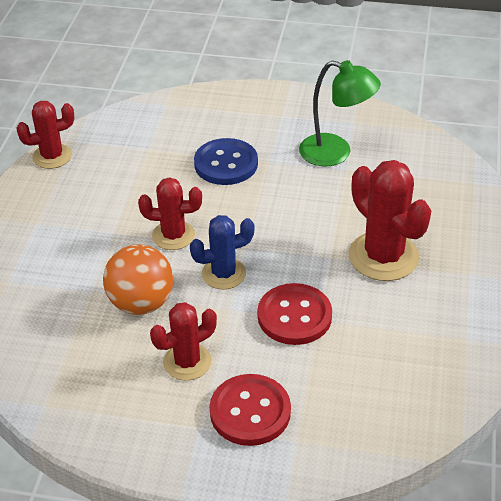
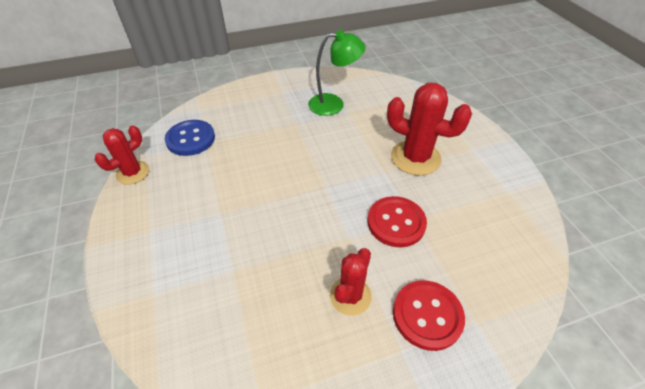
camera: 30 degrees left, 5 degrees up
(141, 303) = (280, 262): orange ball -> none
(173, 235) = (268, 198): red cactus -> none
(223, 274) = (324, 212): blue cactus -> none
(226, 164) = (269, 134): blue button -> blue button (190, 139)

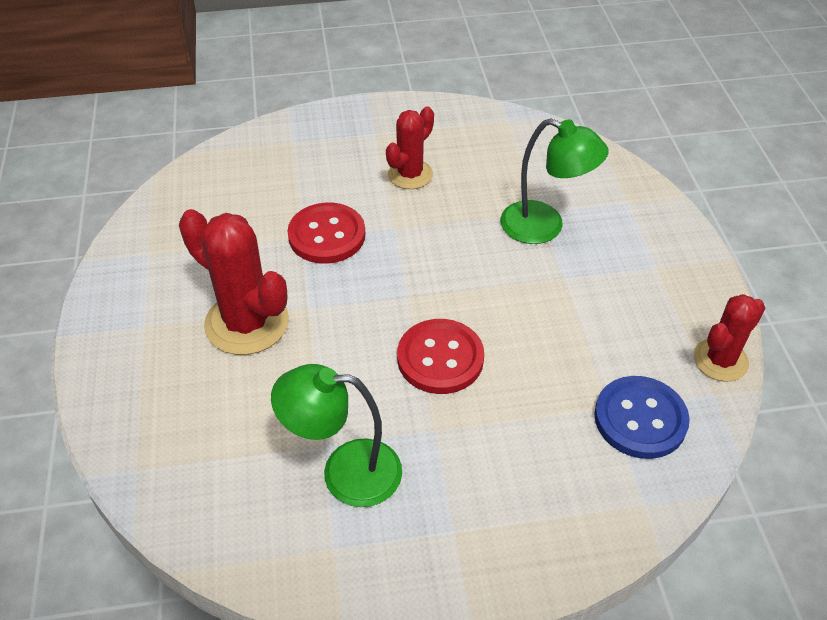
camera: 170 degrees left, 0 degrees up
(230, 255) = (544, 227): none -> green lamp
(427, 315) = (337, 152): red button -> red button (440, 358)

